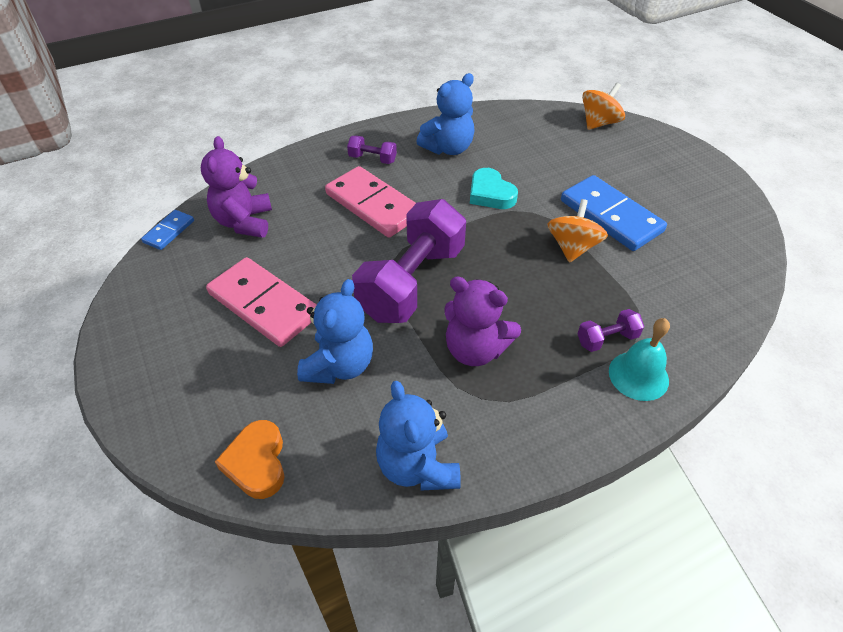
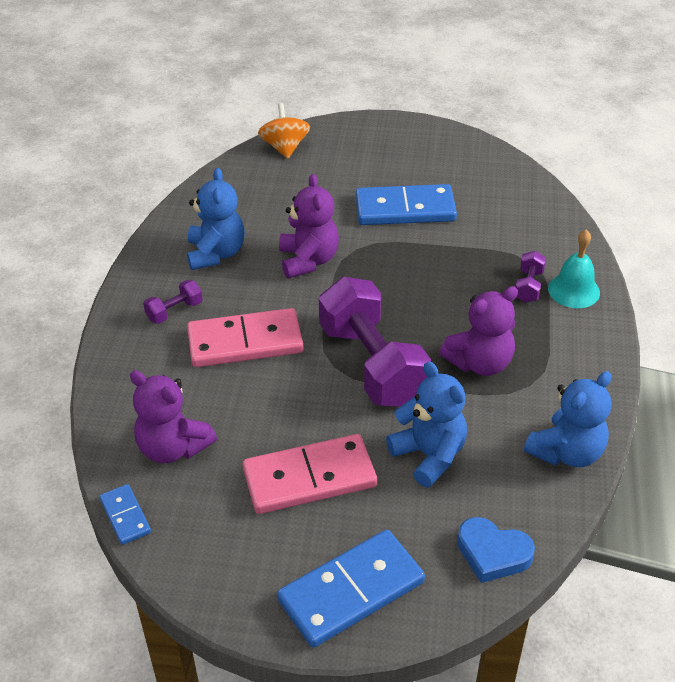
camera: 55 degrees left, 5 degrees down
(164, 384) = (351, 591): none -> blue domino
(257, 463) = (493, 553): orange heart -> blue heart
(417, 466) = (566, 452): blue teddy bear -> blue teddy bear turned 60 degrees counterclockwise
(490, 194) = (308, 260): turquoise heart -> purple teddy bear
(572, 247) = (419, 250): orange spinning top -> none

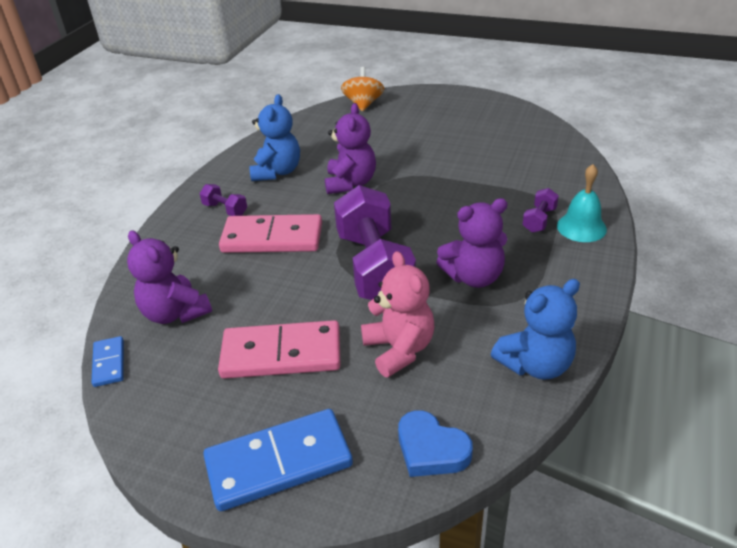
camera: 15 degrees right, 5 degrees down
(174, 311) = (225, 209): purple dumbbell -> purple dumbbell turned 60 degrees clockwise
(405, 209) = (447, 153): blue domino -> none
(429, 455) = (399, 349): blue teddy bear -> pink teddy bear

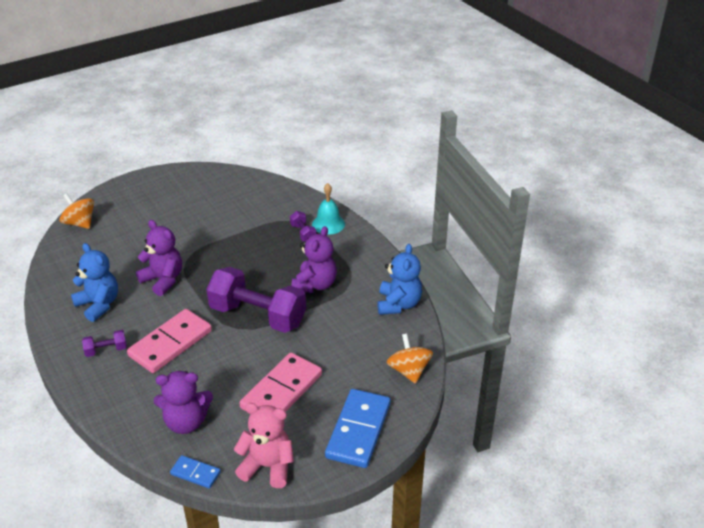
camera: 55 degrees left, 0 degrees up
(399, 349) = (333, 344): pink teddy bear -> pink teddy bear (267, 466)
(431, 449) = (409, 370): blue heart -> orange spinning top

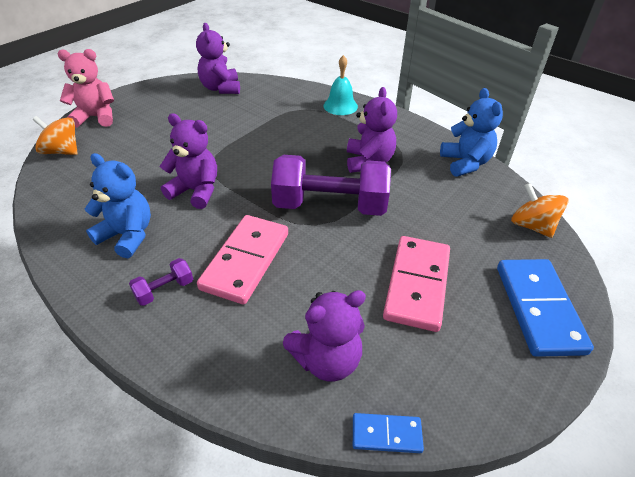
camera: 20 degrees left, 5 degrees up
(233, 184) = (221, 88): none -> purple teddy bear
(267, 466) = (472, 391): pink teddy bear -> pink teddy bear (96, 117)
(303, 233) = (321, 118): purple dumbbell -> none

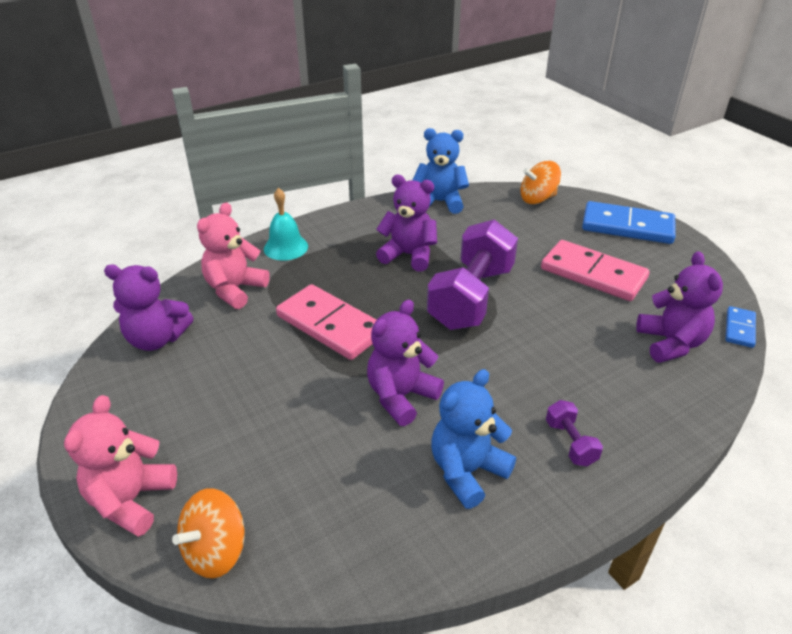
camera: 70 degrees left, 5 degrees down
(246, 261) = (539, 372): pink domino -> pink domino (330, 325)
(280, 100) = (235, 289): none -> pink teddy bear

